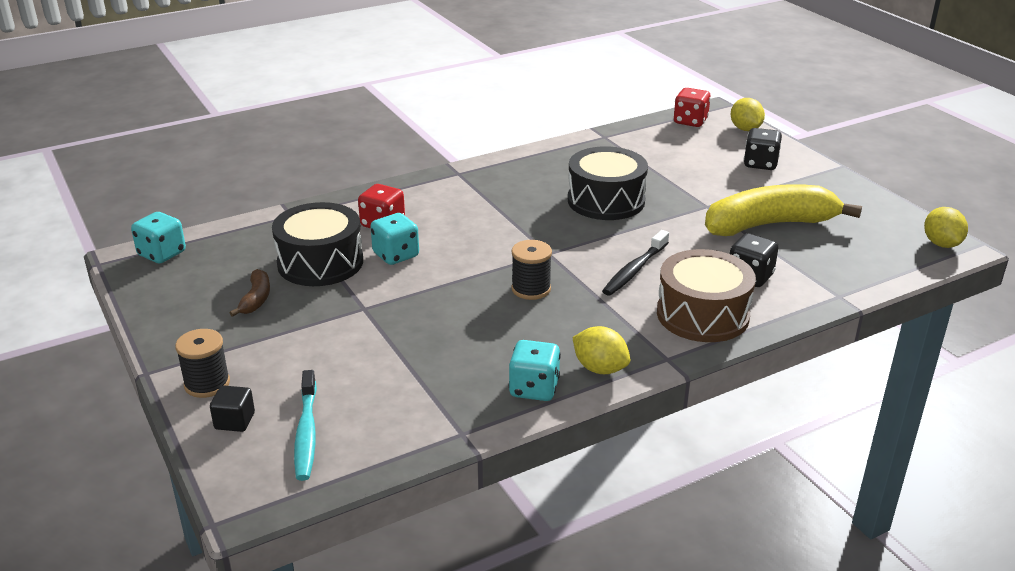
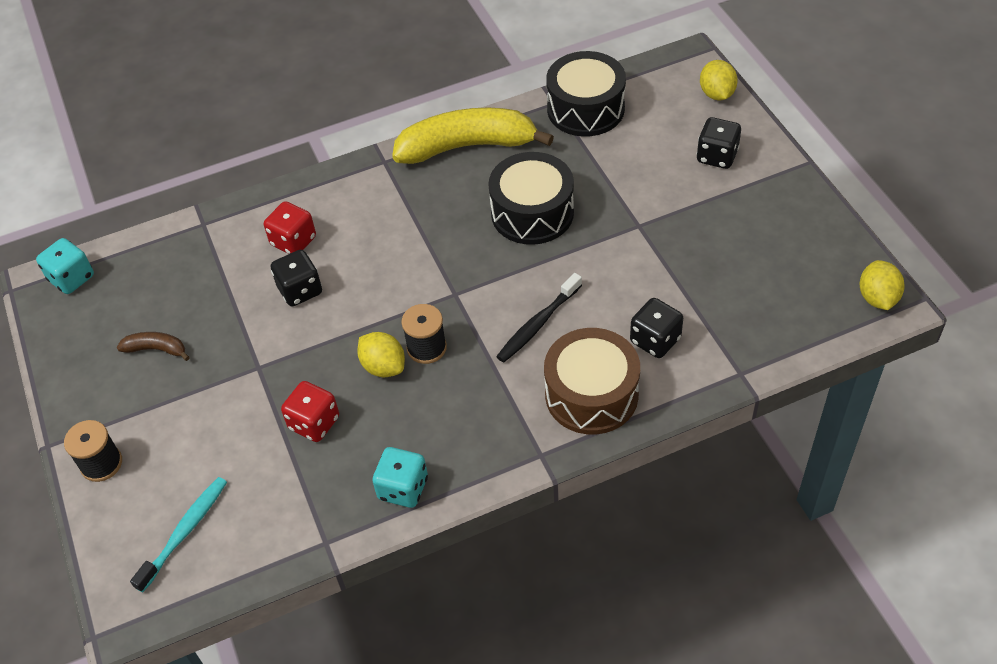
camera: 10 degrees right, 20 degrees up
(234, 421) = (122, 513): black cube -> none
(256, 299) = (156, 349): brown banana -> brown banana turned 90 degrees counterclockwise
(306, 432) = (185, 532): turquoise toothbrush -> turquoise toothbrush turned 150 degrees counterclockwise
(320, 263) = (224, 298): black drum -> black drum (585, 109)
(396, 255) = (300, 290): turquoise dice -> black dice
(600, 368) = (471, 465): yellow lemon -> yellow lemon (383, 366)
(690, 121) = (657, 78): red dice -> red dice (314, 423)
(769, 225) = (698, 259): yellow banana -> yellow banana (467, 146)

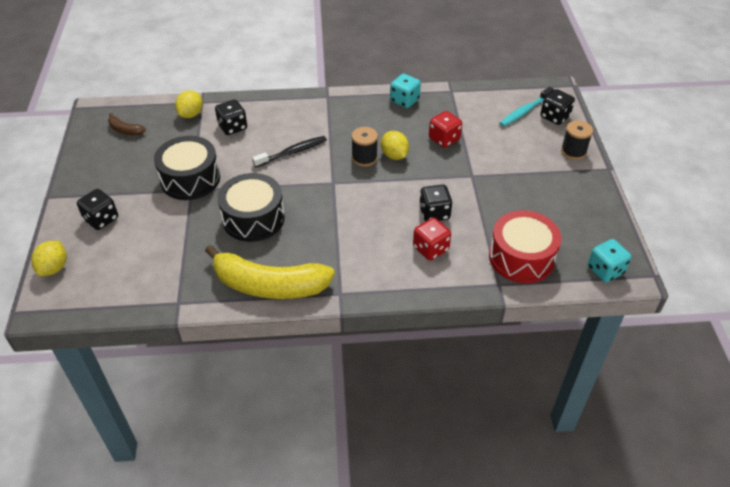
camera: 165 degrees left, 5 degrees down
(131, 535) = (554, 117): none -> black dice
(156, 349) = (539, 203): brown banana -> brown banana (125, 130)
(177, 263) = (521, 258): none -> red drum
(585, 109) = (158, 288): black drum -> black drum (190, 179)
(591, 394) = (285, 113): brown drum -> none
(877, 298) = (98, 114): yellow lemon -> yellow lemon (191, 114)

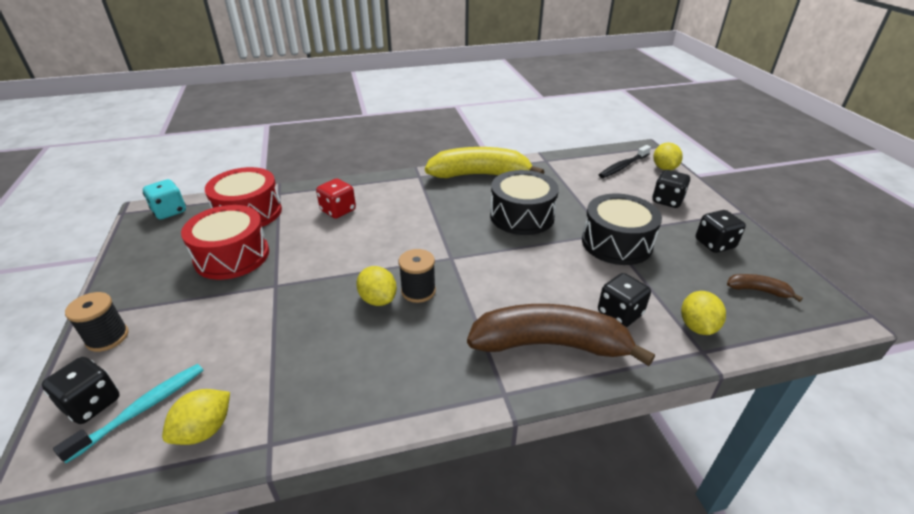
camera: 170 degrees right, 10 degrees down
(289, 115) = (550, 344): none -> brown banana
(292, 152) = (516, 287): black toothbrush -> black toothbrush (623, 166)
(404, 100) = (363, 403): turquoise dice -> none
(434, 213) = (330, 240): black dice -> black dice (714, 244)
(444, 139) = (303, 333): red dice -> none
(486, 99) = (204, 430): none -> yellow lemon
(516, 206) = (232, 256): none -> red drum

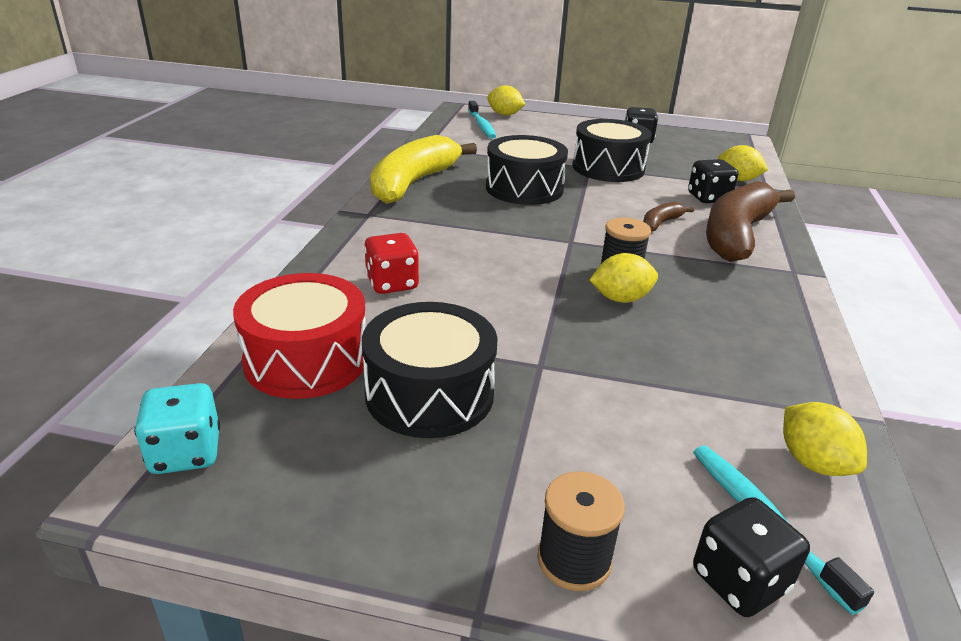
camera: 65 degrees left, 5 degrees down
(232, 256) = (429, 394): red drum -> black drum
(623, 166) = (481, 125): black toothbrush -> turquoise toothbrush
(667, 201) = (559, 131): black dice -> none
(758, 290) = (705, 149): brown banana -> brown banana (661, 223)

